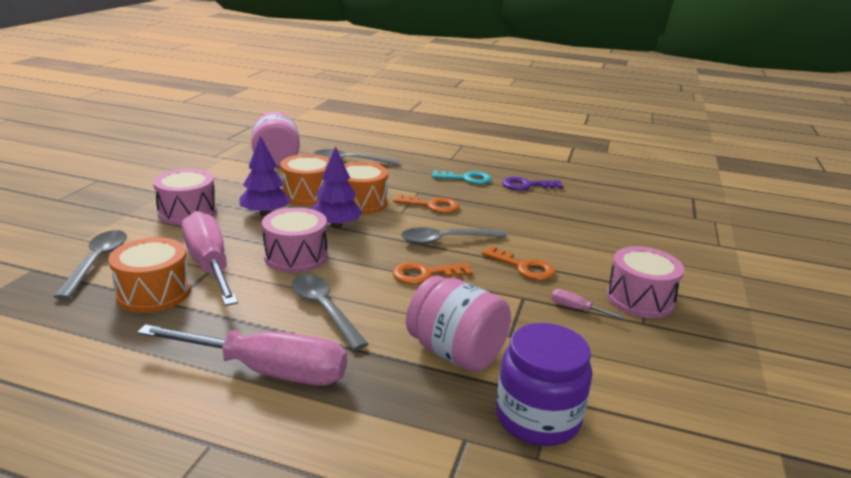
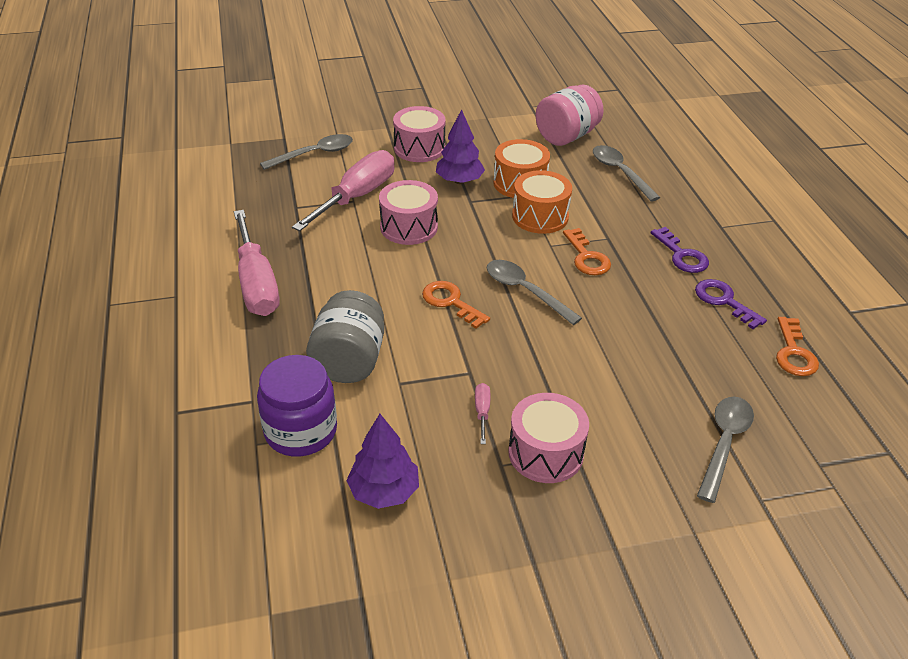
camera: 60 degrees right, 15 degrees up
(154, 293) = (301, 195): orange drum -> none
(324, 310) = (348, 274): grey spoon -> grey spoon (724, 444)
(336, 225) = (481, 223): purple tree -> purple tree (384, 491)
(455, 353) = (349, 361): pink jar -> grey jar
(466, 179) = (681, 255): turquoise key -> purple key
(523, 267) = (526, 356): orange key -> orange key (793, 353)

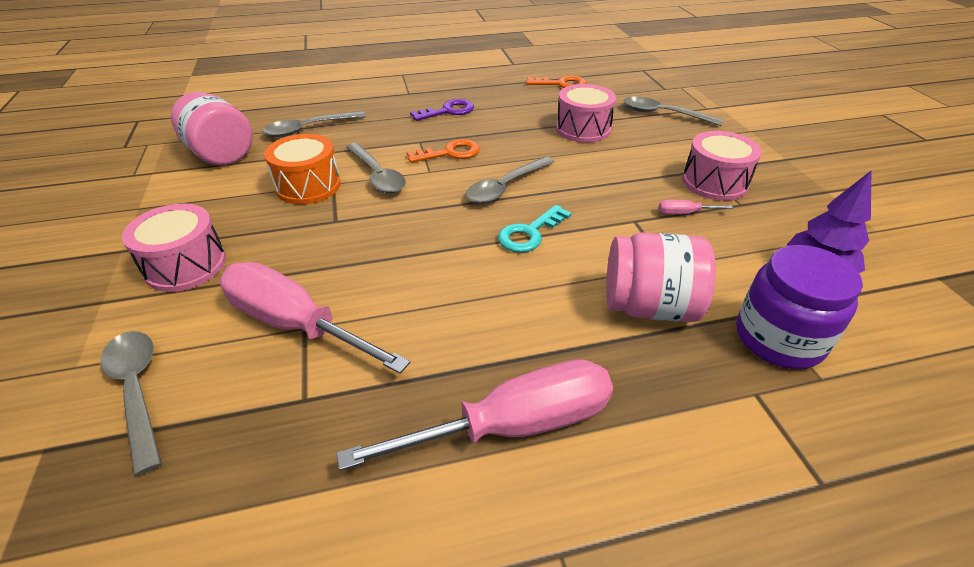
camera: 90 degrees left, 0 degrees up
(349, 361) = (649, 306): grey jar -> pink jar
(409, 227) = (382, 269): pink drum -> pink drum (583, 129)
(451, 302) = (529, 233): orange key -> turquoise key
(459, 181) = (287, 229): purple tree -> none
(540, 216) = (377, 175): orange drum -> grey spoon
(724, 301) = (507, 100): purple key -> none

